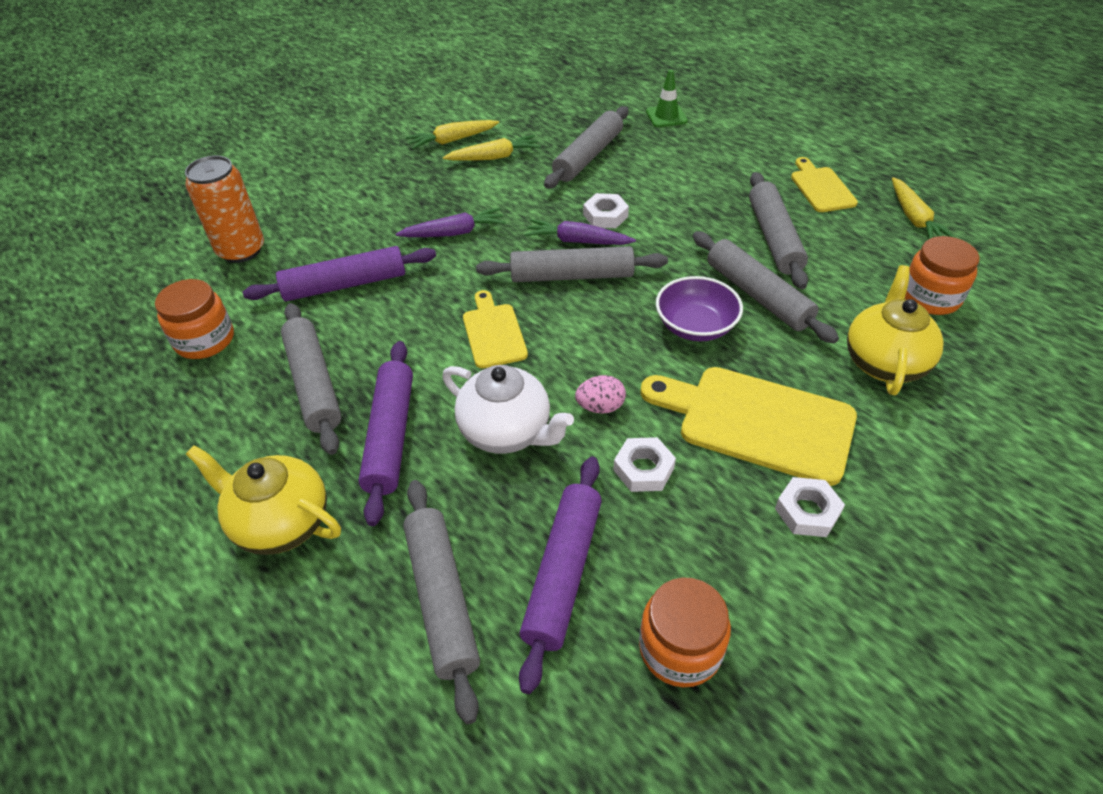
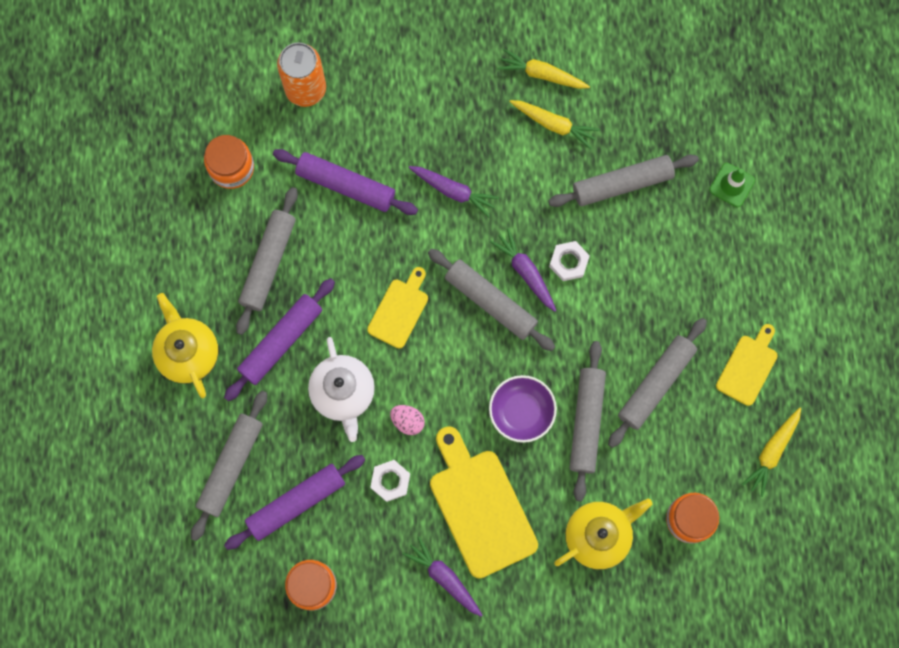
camera: 40 degrees right, 30 degrees up
(807, 511) = (444, 578): white nut -> purple carrot

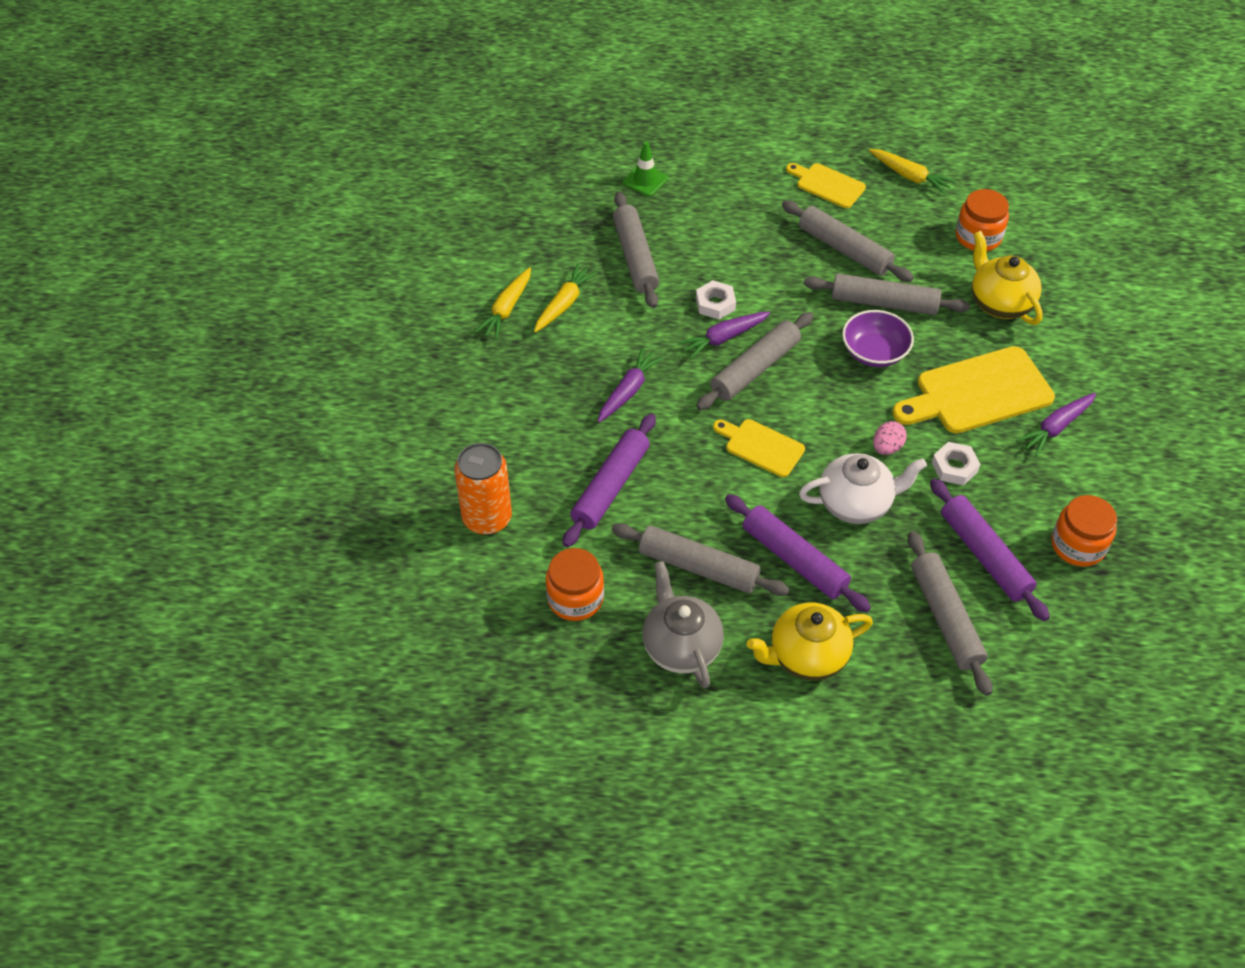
camera: 85 degrees left, 25 degrees down
(191, 253) = (680, 646): none -> grey teapot
(231, 466) = (945, 618): grey rolling pin -> grey rolling pin turned 45 degrees clockwise

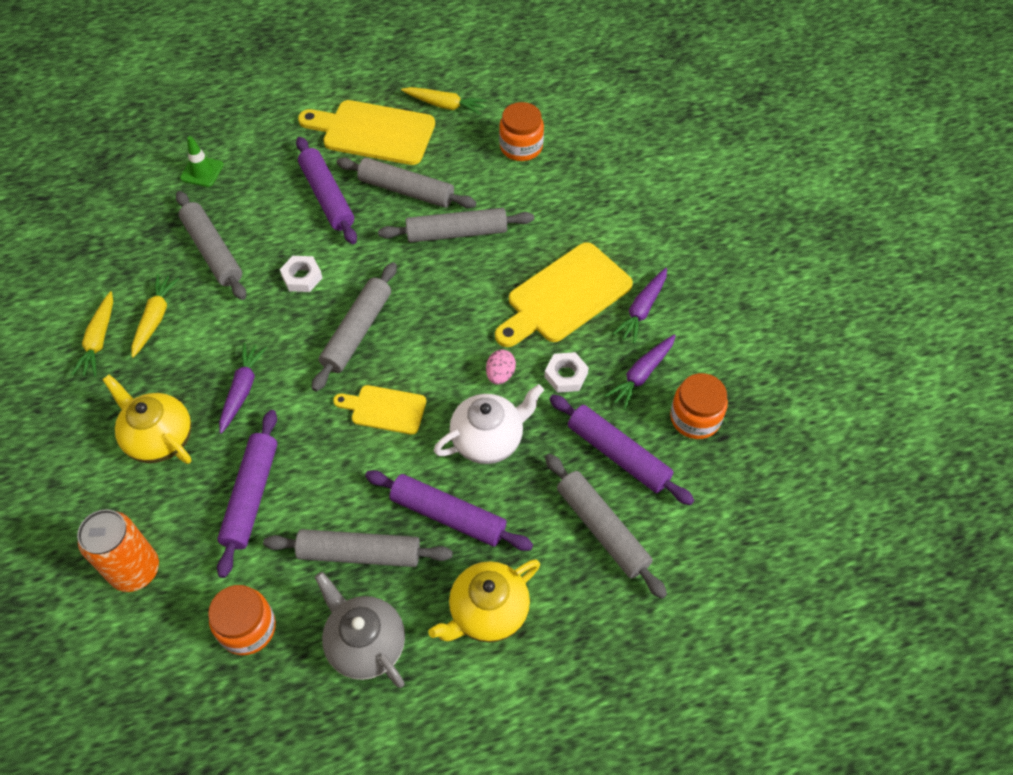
camera: 20 degrees left, 5 degrees up
(724, 338) = (319, 309): purple carrot -> purple carrot (642, 374)
(762, 235) = (327, 197): none -> purple rolling pin
(827, 185) = (373, 132): yellow cutting board -> yellow cutting board, size x1.77
(874, 352) = (462, 283): purple bowl -> none
(999, 303) = (558, 204): yellow teapot -> yellow teapot (159, 438)

